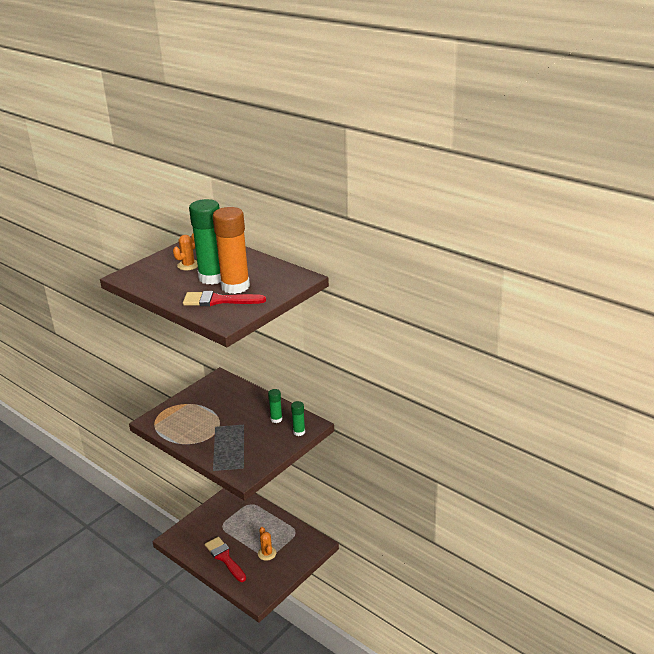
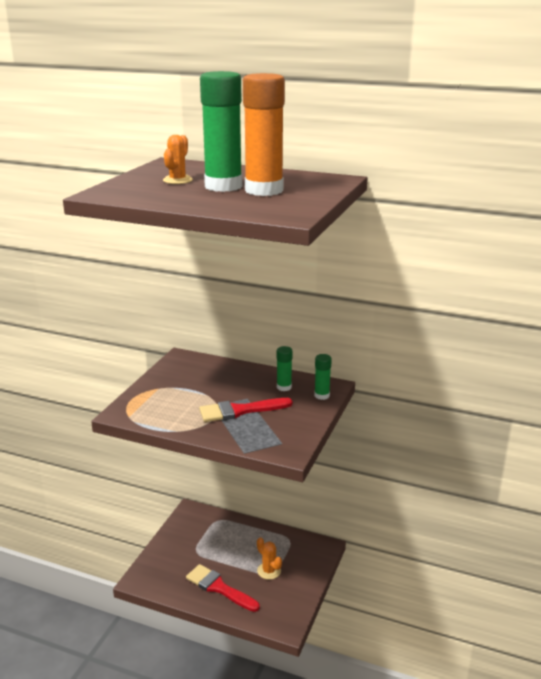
camera: 20 degrees left, 5 degrees down
(218, 301) = (257, 202): red brush -> red brush (240, 411)

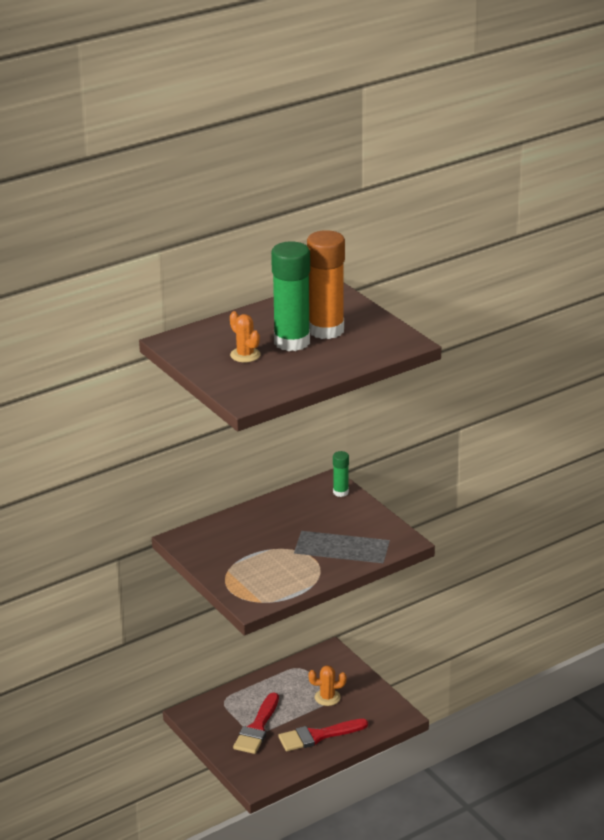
camera: 55 degrees left, 5 degrees up
(240, 411) = (318, 541): red brush -> red brush (257, 728)
(284, 387) = (305, 505): green glue stick -> none

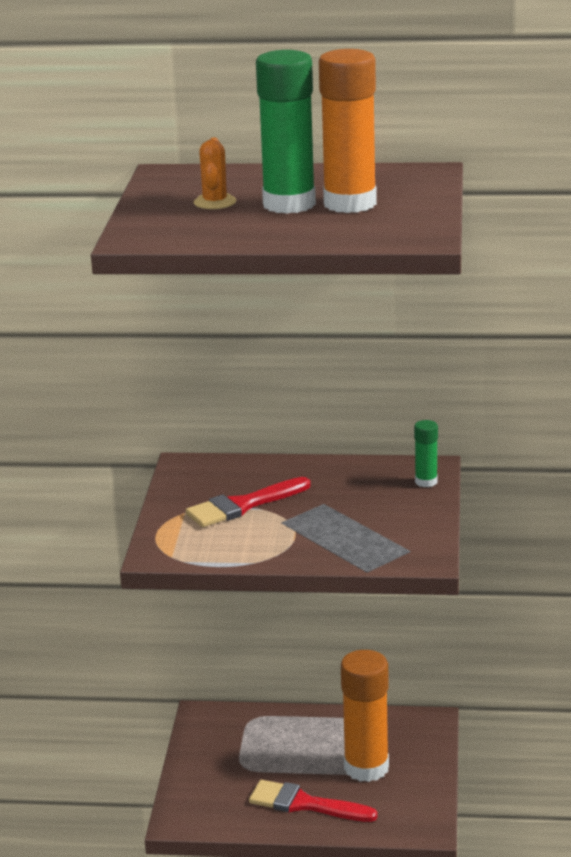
camera: 40 degrees right, 5 degrees down
(257, 728) = (251, 763): red brush -> red brush (242, 506)
(327, 697) = (366, 768): orange cactus -> orange glue stick

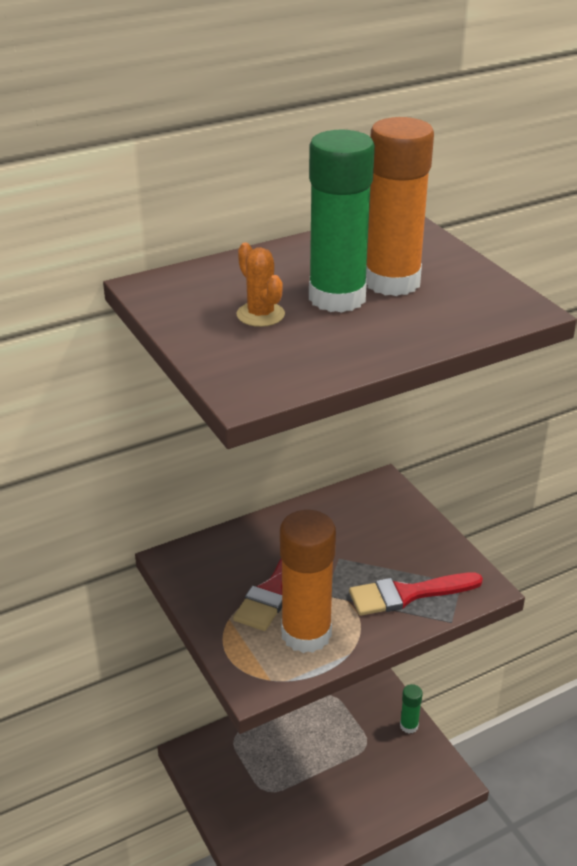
camera: 35 degrees left, 10 degrees up
(304, 804) = (346, 805): red brush -> red brush (407, 594)
(366, 768) = (362, 744): orange glue stick -> orange glue stick (306, 634)
(426, 482) = (396, 502): green glue stick -> green glue stick (409, 726)

